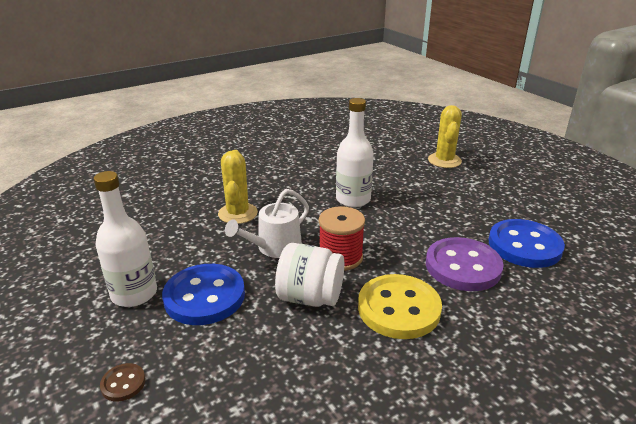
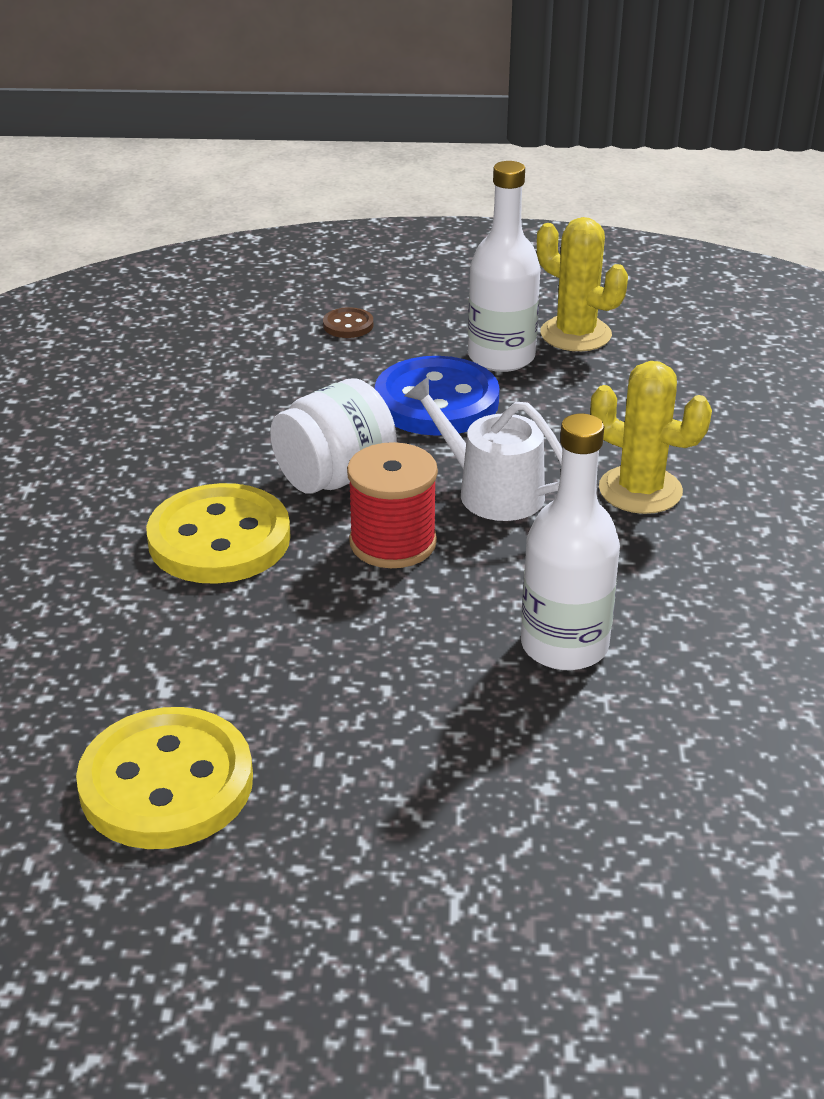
camera: 125 degrees right, 5 degrees up
(275, 247) = (491, 491): white watering can -> white watering can turned 45 degrees counterclockwise
(444, 160) = (624, 930): yellow cactus -> yellow cactus (575, 334)
(463, 266) = (217, 658): purple button -> none
(524, 246) = (166, 783): blue button -> yellow button

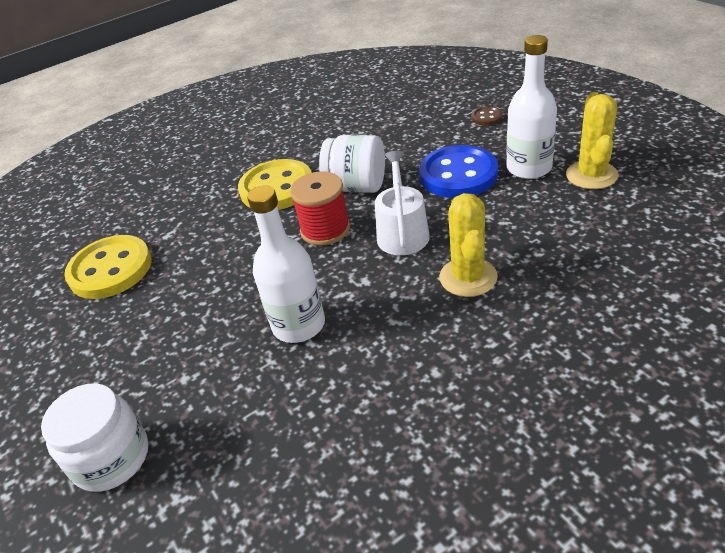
camera: 60 degrees right, 5 degrees up
(633, 913) = (111, 458): none -> white jar

